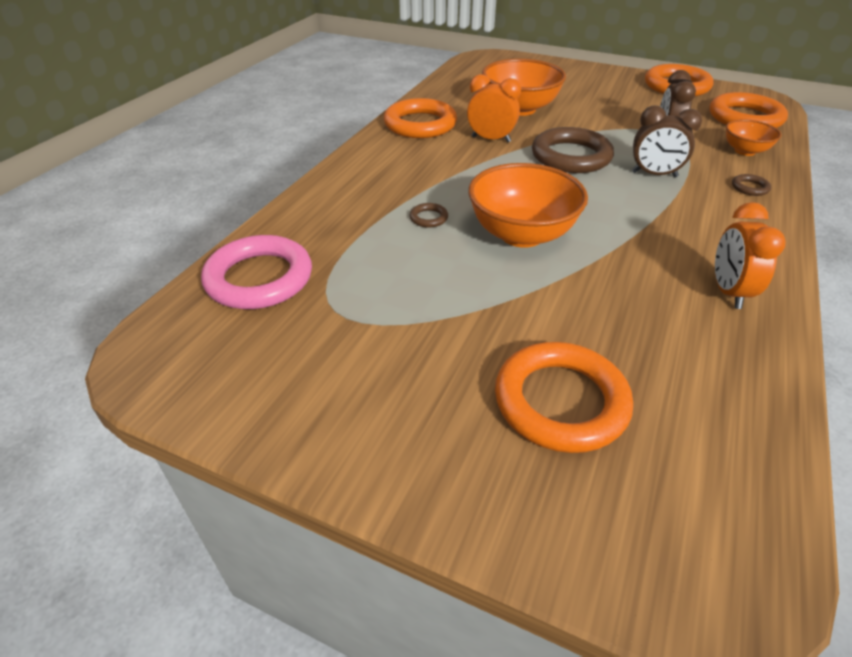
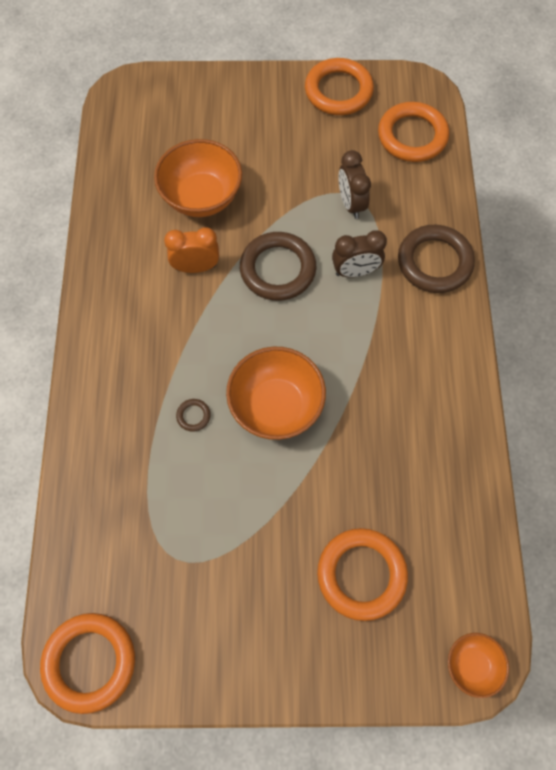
camera: 25 degrees left, 25 degrees up
(259, 278) = (98, 551): pink ring -> none
(420, 124) = (117, 265): orange ring -> orange ring (90, 662)
(728, 292) = (441, 413): orange clock -> none
(744, 151) = (421, 200): orange bowl -> orange bowl (472, 665)
(749, 188) = (434, 262): brown ring -> brown ring, size x2.41

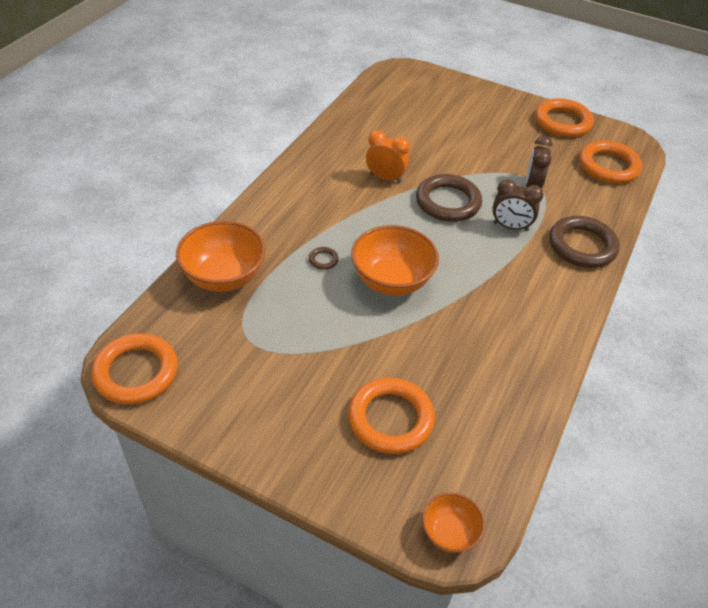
camera: 25 degrees right, 20 degrees down
(201, 197) = (416, 142): orange bowl -> orange bowl (224, 277)

